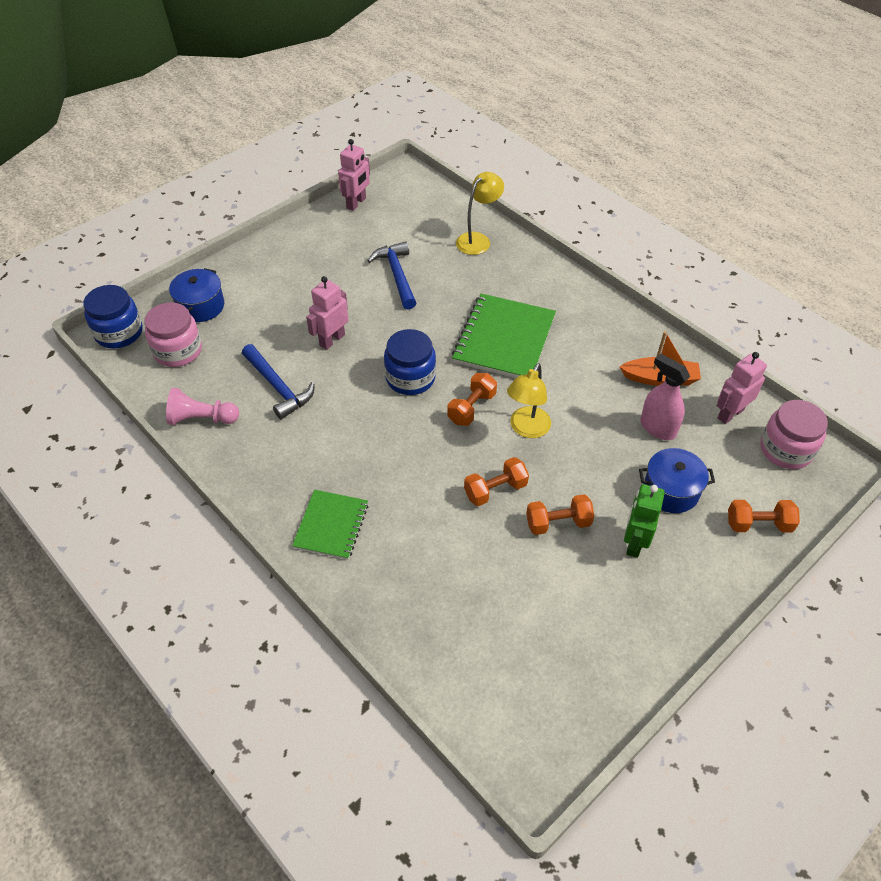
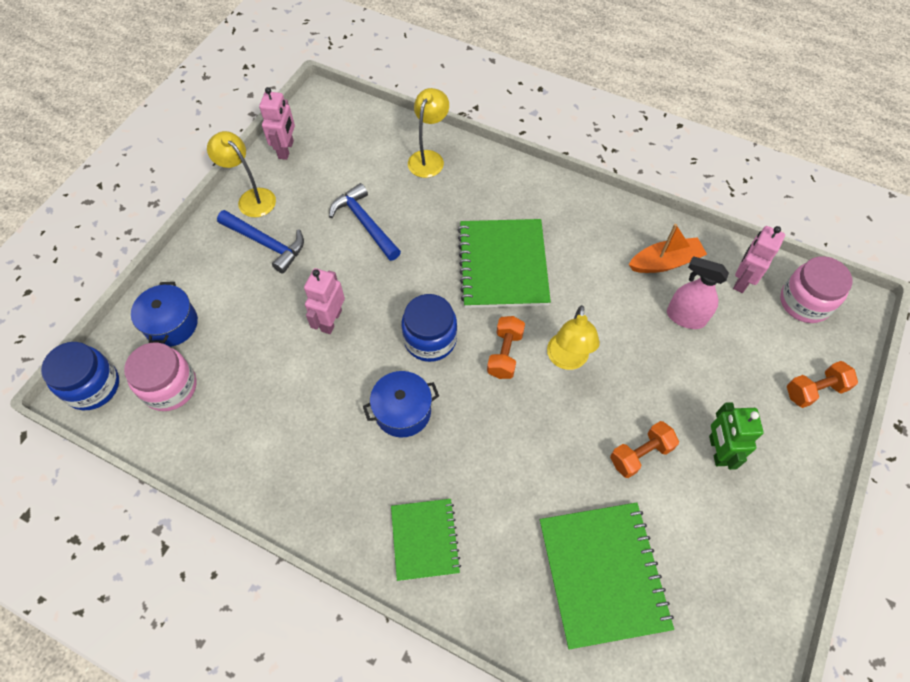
camera: 20 degrees left, 10 degrees up
(202, 418) = (233, 461): pink pawn -> none
(278, 387) = (299, 395): blue hammer -> blue hammer (266, 243)
(310, 232) = (251, 198): none -> yellow lamp
(476, 603) = (603, 574): none -> green notebook
(495, 490) = (567, 439): orange dumbbell -> none
(671, 490) = (725, 381): blue pot -> blue pot (403, 411)

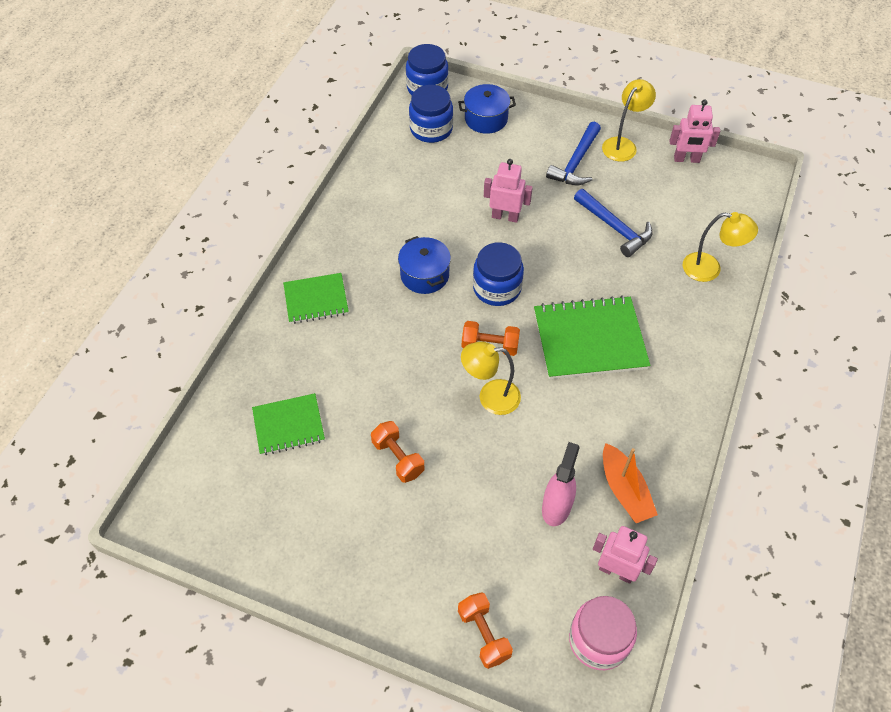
camera: 85 degrees right, 5 degrees down
(170, 387) = (431, 129): pink jar -> blue jar
(365, 223) = (614, 227): blue hammer -> blue hammer turned 90 degrees clockwise
(603, 574) = (288, 425): green notebook -> green notebook, size x0.61
(717, 450) = (406, 527): green robot -> none

